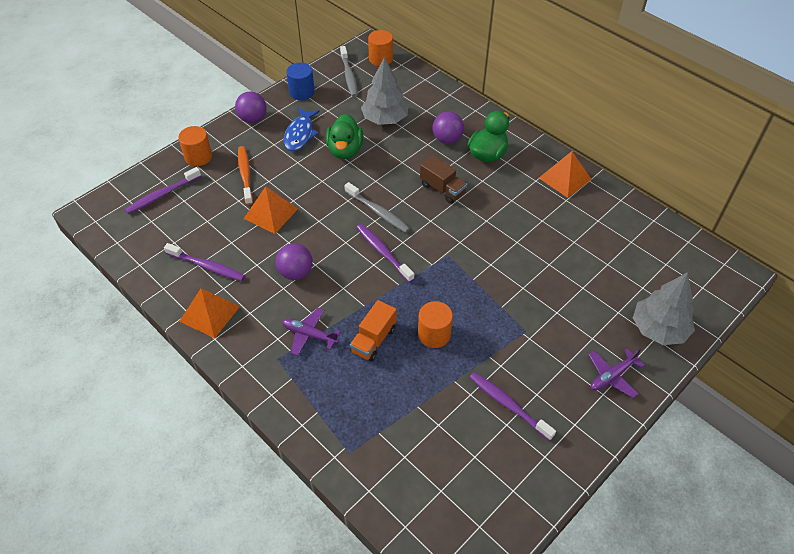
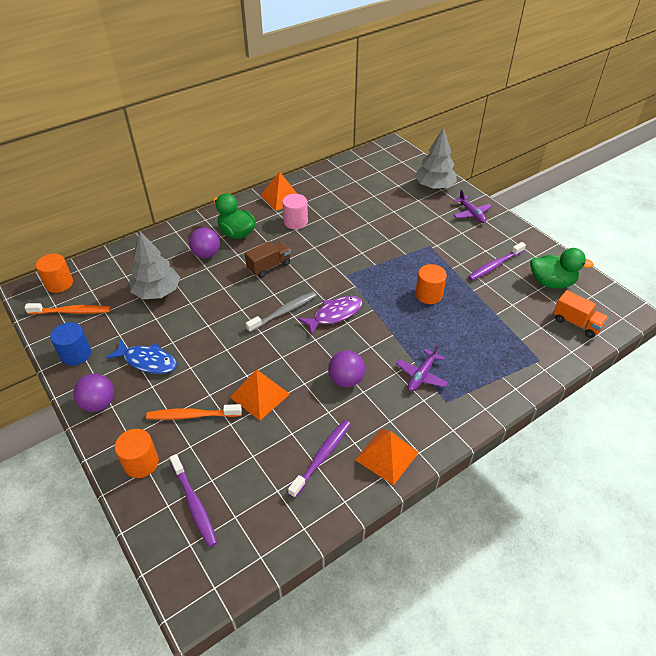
camera: 80 degrees left, 5 degrees down
(345, 150) = (189, 327): green duck -> green duck (551, 282)
(349, 76) = (71, 311): grey toothbrush -> orange toothbrush
(373, 340) = (431, 332): orange truck -> orange truck (576, 323)
(383, 252) = (334, 314): purple toothbrush -> purple fish
(524, 198) = (295, 222): none -> pink cylinder

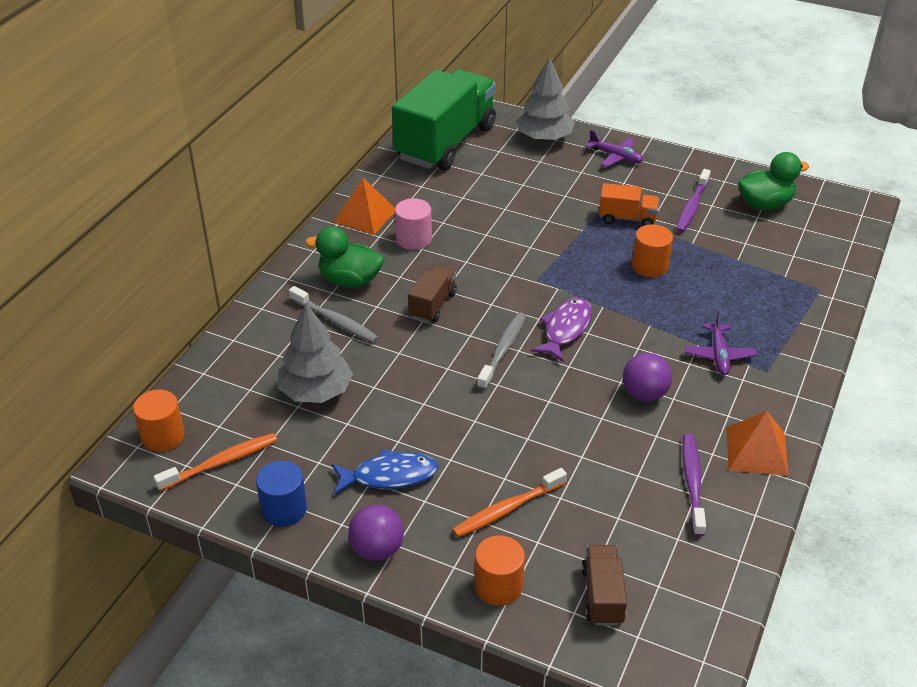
camera: 30 degrees left, 5 degrees down
(194, 504) = (602, 596): purple toothbrush -> brown truck
(206, 254) = (335, 321): purple ball -> grey toothbrush
(260, 395) = (564, 452): orange pyramid -> none
(369, 169) = (446, 143): none -> green truck
(576, 323) = (824, 238): orange truck -> orange truck (627, 218)

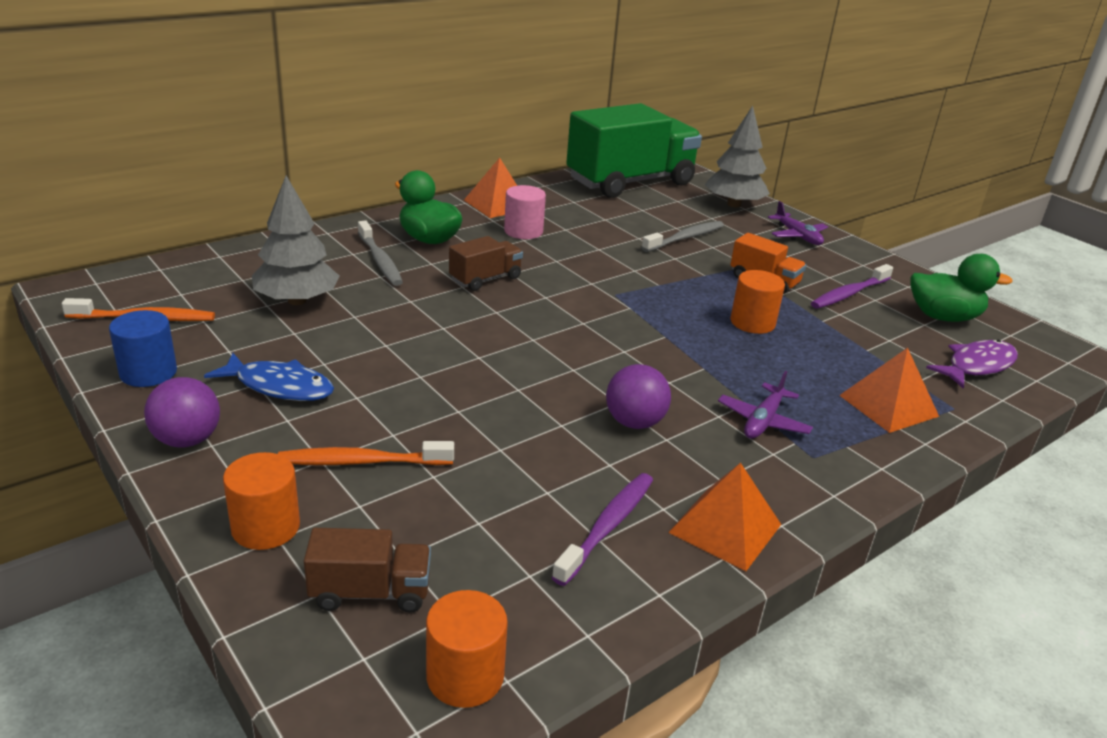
camera: 25 degrees right, 10 degrees down
(163, 436) = (125, 283): orange cylinder -> orange cylinder (465, 676)
(503, 350) = (516, 333): grey toothbrush -> grey toothbrush (685, 238)
(565, 329) = (602, 340): purple fish -> purple fish (977, 366)
(602, 596) = (370, 592): brown truck -> brown truck turned 60 degrees clockwise
(782, 306) = (888, 405): none -> orange pyramid

